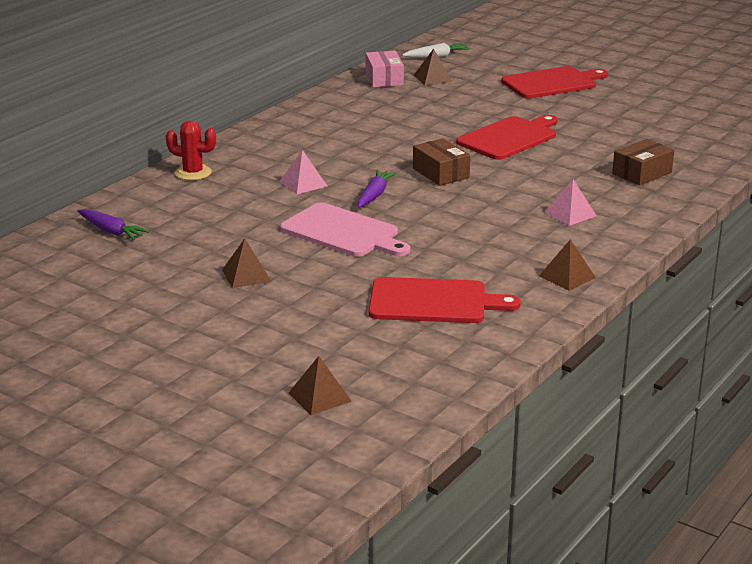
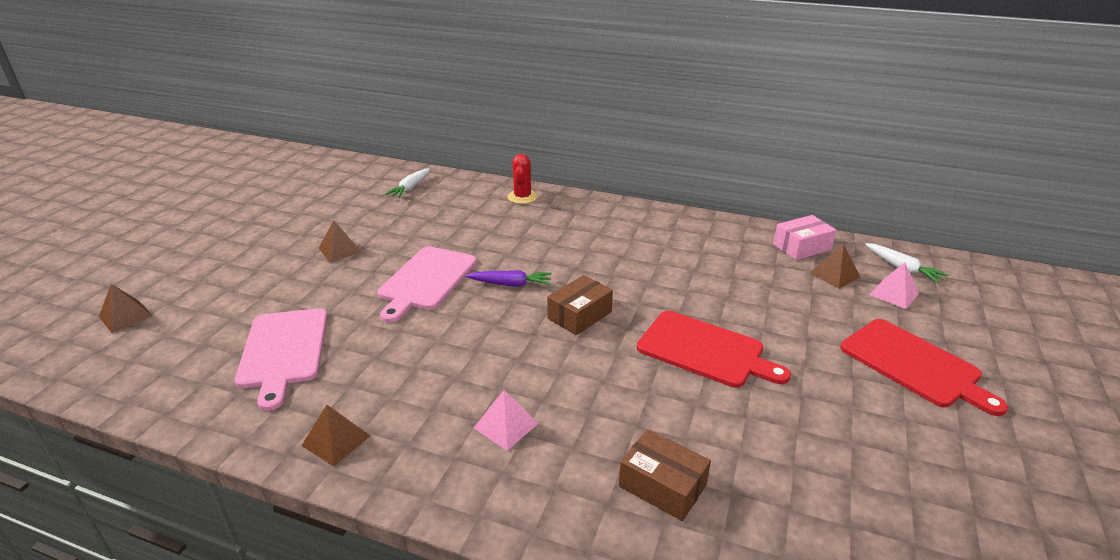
camera: 75 degrees right, 5 degrees up
(111, 231) = (410, 188): purple carrot -> white carrot
(303, 184) = (521, 245): pink pyramid -> pink pyramid (894, 294)
(433, 302) = (284, 351): red cutting board -> pink cutting board

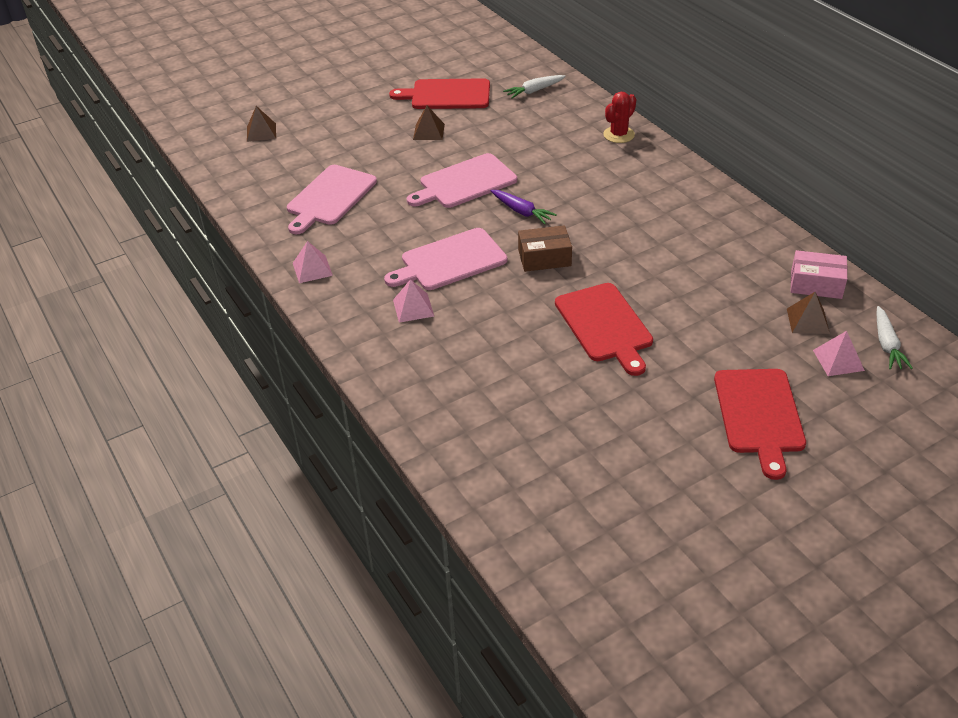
camera: 40 degrees right, 10 degrees up
(327, 215) = (447, 95): none -> red cutting board
(336, 440) = (312, 269): brown pyramid -> pink pyramid
(492, 358) = (450, 261): none -> pink cutting board
(662, 485) = (466, 388): brown box -> none

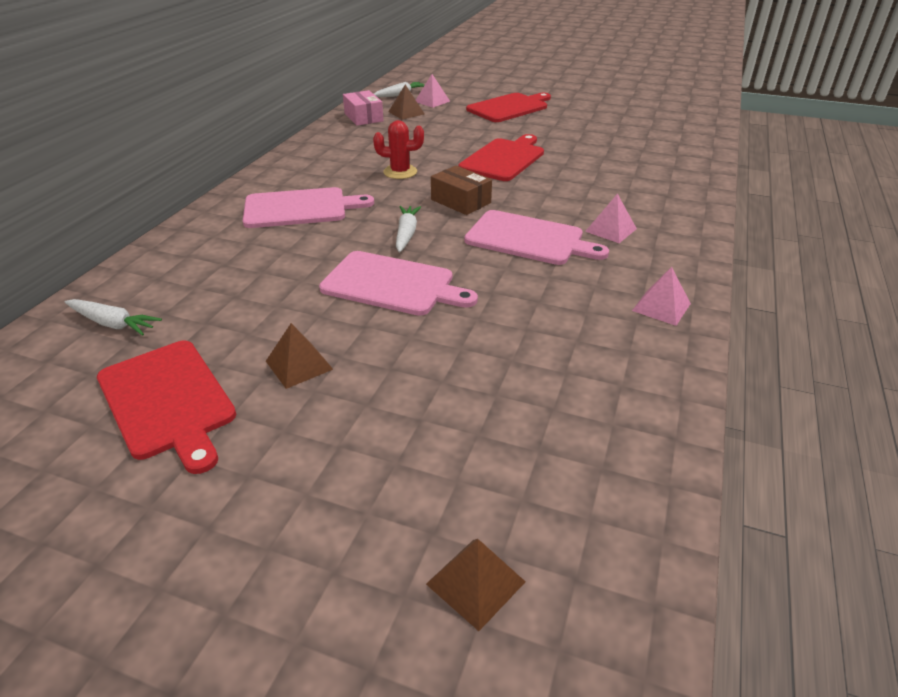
camera: 130 degrees left, 5 degrees down
(330, 197) = (540, 368): pink cutting board -> pink cutting board (300, 208)
(521, 211) = (406, 234): purple carrot -> white carrot
(619, 135) = (202, 232): red cactus -> red cactus (400, 172)

